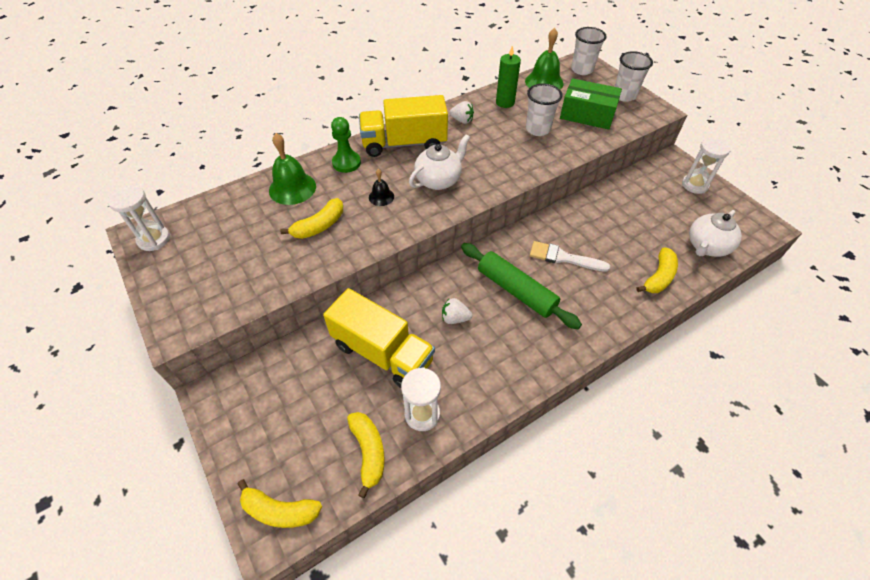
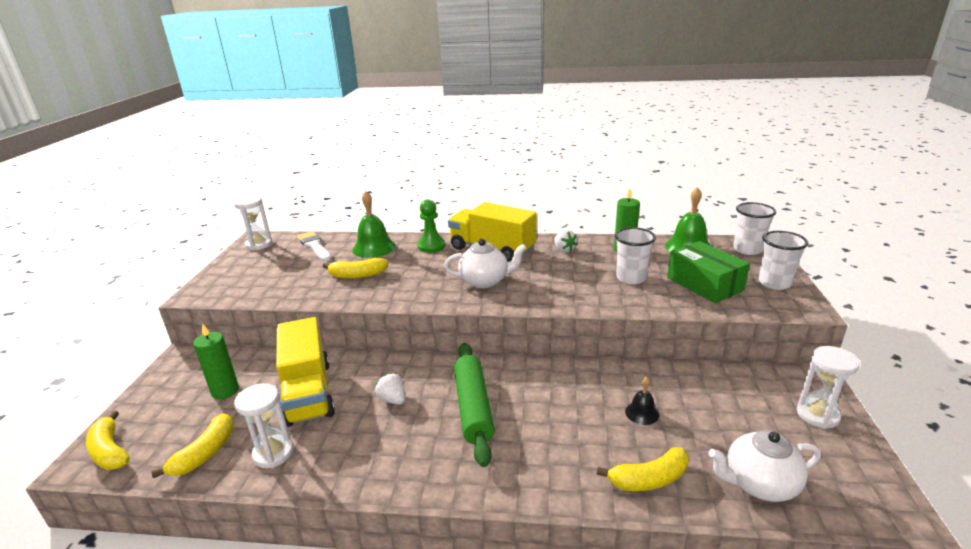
camera: 40 degrees right, 25 degrees down
(307, 396) = (225, 391): none -> green candle
(381, 197) = (425, 275): black bell -> black bell (642, 413)
(563, 258) = (556, 405): white brush -> white brush (314, 246)

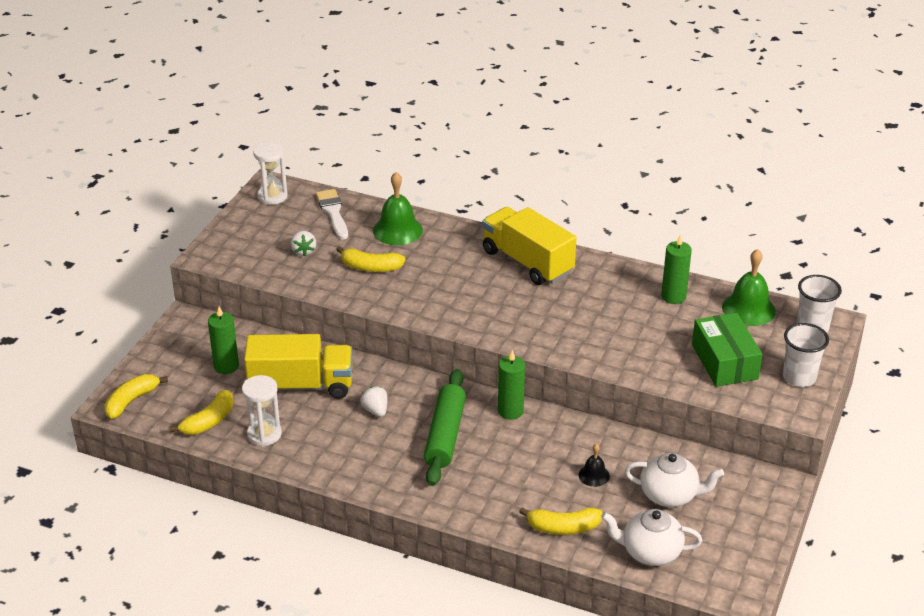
camera: 15 degrees right, 10 degrees up
(110, 451) = (131, 401): yellow banana -> yellow banana turned 60 degrees clockwise
(308, 392) = (301, 385): yellow truck -> yellow truck turned 90 degrees counterclockwise
(431, 246) = (462, 242): green pawn -> none
(485, 281) = (499, 306): white teapot -> white teapot (670, 495)
(526, 371) = (510, 411): none -> green candle
(564, 250) = (606, 281): white strawberry -> white strawberry (303, 251)
(631, 278) = (653, 336): white cup -> none
(817, 415) = (751, 514): white hourglass -> none

